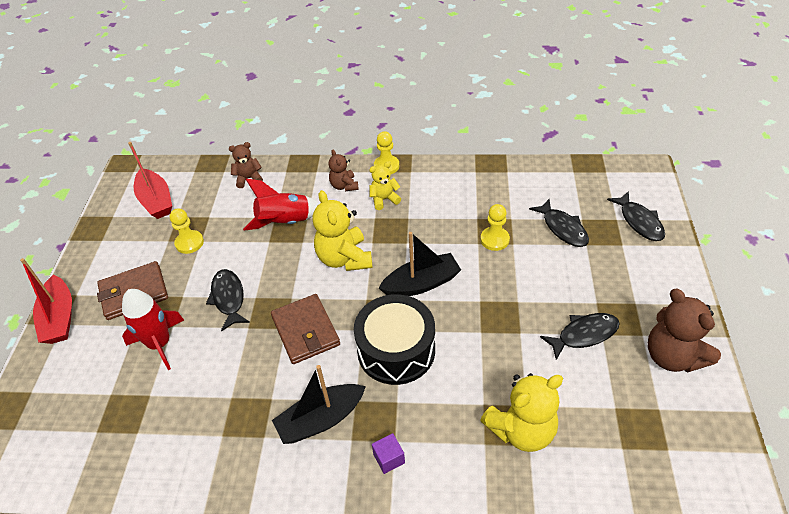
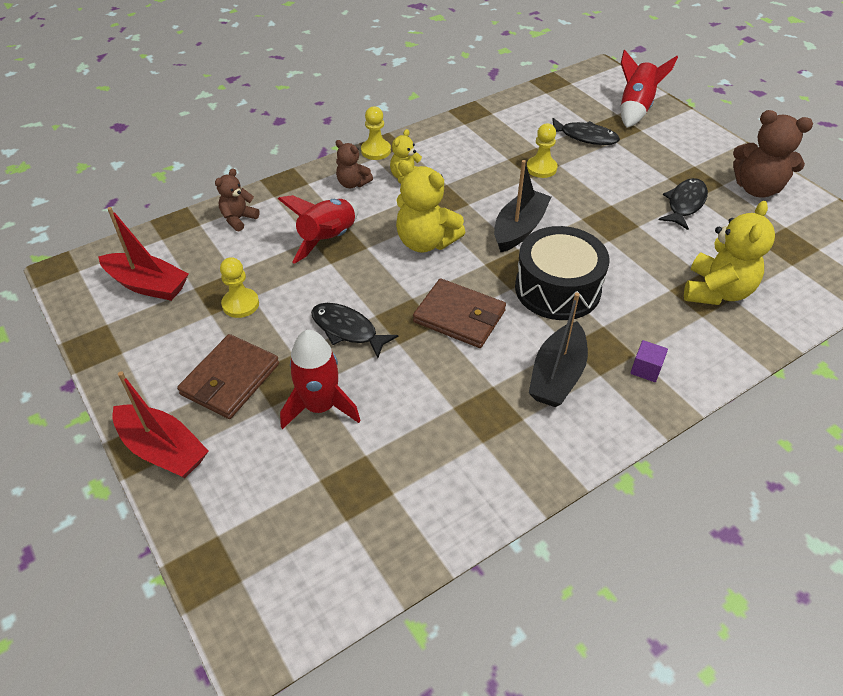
camera: 40 degrees left, 0 degrees up
(639, 221) = (635, 108): black fish -> red rocket

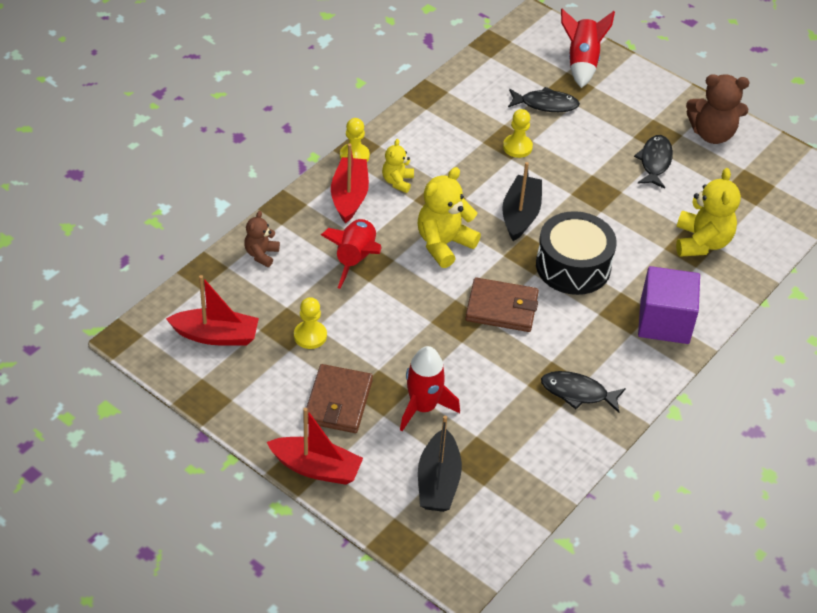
camera: 20 degrees left, 0 degrees up
(347, 330) = (414, 339): black fish -> black fish (578, 393)
(352, 183) = (349, 196): brown teddy bear -> red boat
(426, 242) = (444, 244): yellow teddy bear -> yellow teddy bear turned 120 degrees clockwise
(557, 375) = (598, 341): black boat -> black boat (438, 481)
(646, 369) = (664, 321): purple cube -> purple cube, size x2.41

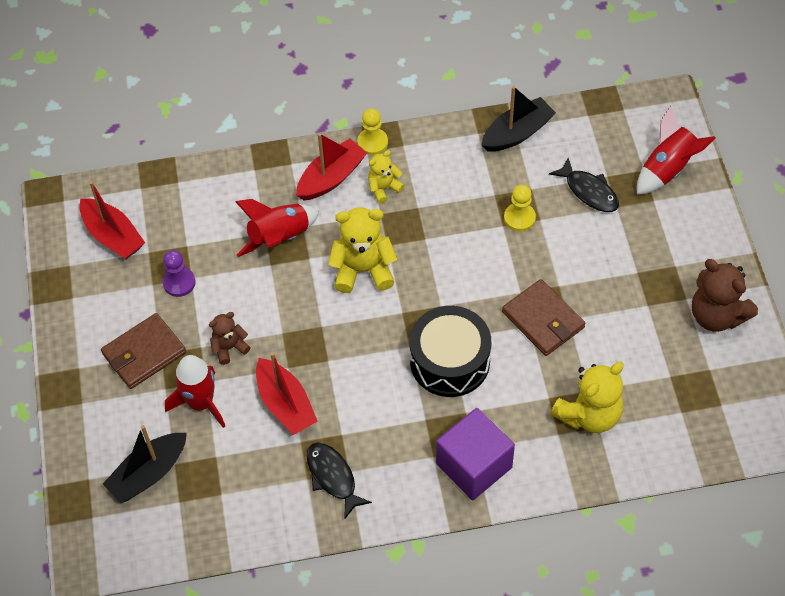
camera: 45 degrees right, 10 degrees up
(261, 254) = (213, 187): brown teddy bear -> brown teddy bear (229, 347)
(310, 336) = (179, 282): yellow pawn -> purple pawn
(316, 468) = (75, 397): red boat -> red boat (285, 404)
(501, 308) = (350, 359): brown wallet -> brown wallet (543, 320)
(520, 215) = (455, 284): black boat -> black boat (517, 133)
(655, 162) = (630, 309): black fish -> none

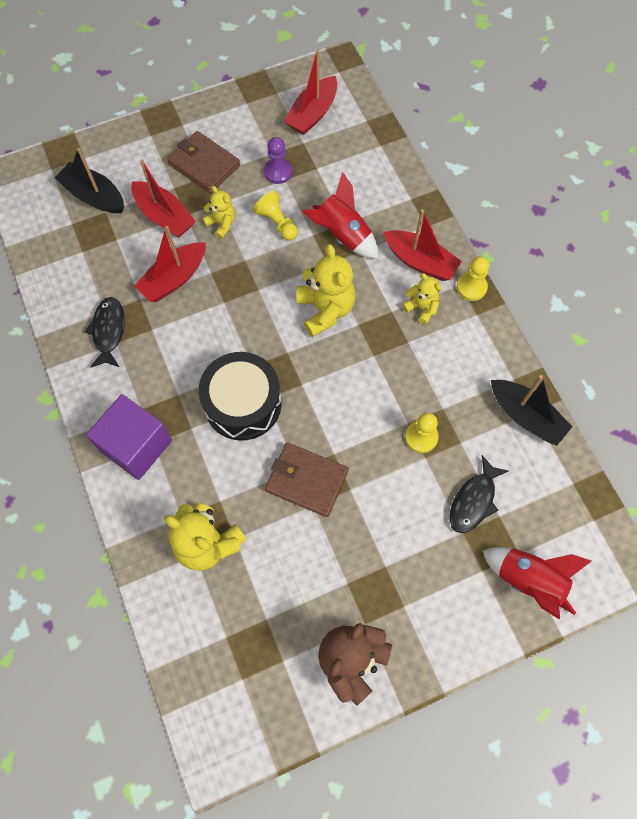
camera: 75 degrees right, 10 degrees up
(201, 403) = (164, 216): red rocket -> red boat
(229, 347) = (222, 224): brown teddy bear -> yellow teddy bear
(245, 294) = (277, 223): none -> yellow pawn
(333, 477) = (108, 331): black fish -> black fish turned 45 degrees counterclockwise
(543, 320) = (306, 481): brown wallet -> brown wallet turned 75 degrees clockwise

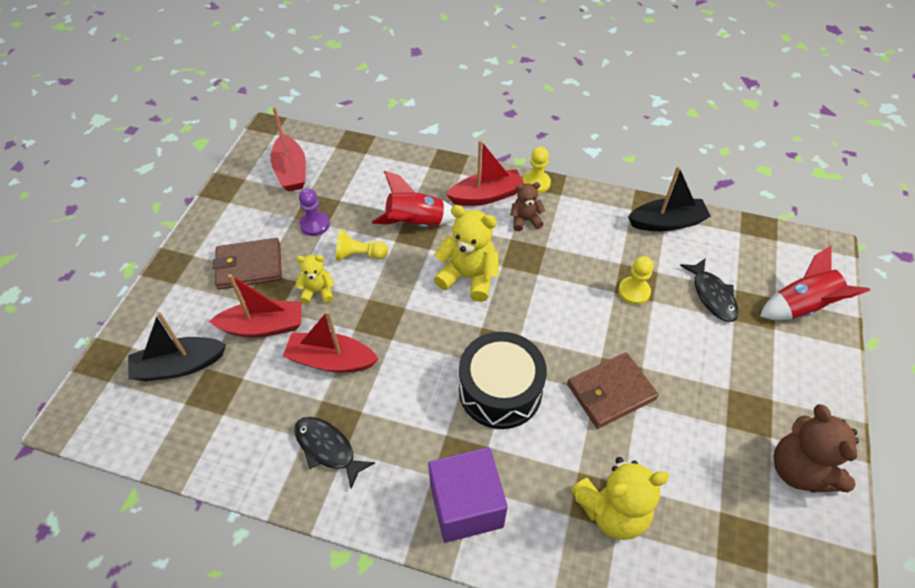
camera: 50 degrees left, 15 degrees down
(174, 279) = (331, 360): red boat -> red boat turned 105 degrees clockwise
(421, 308) = (525, 220): yellow teddy bear -> brown teddy bear

